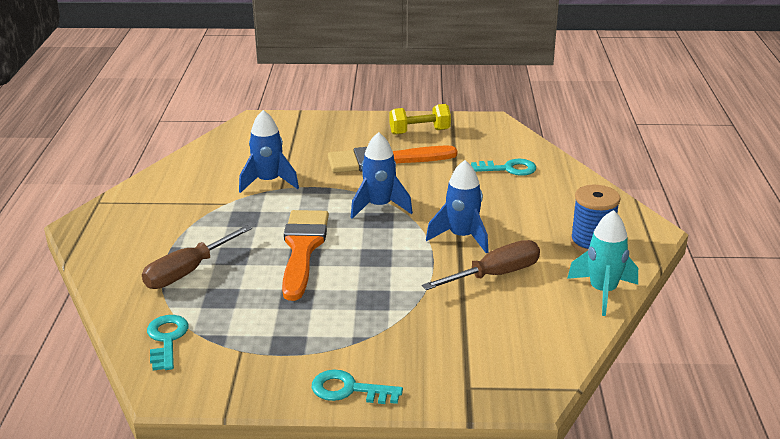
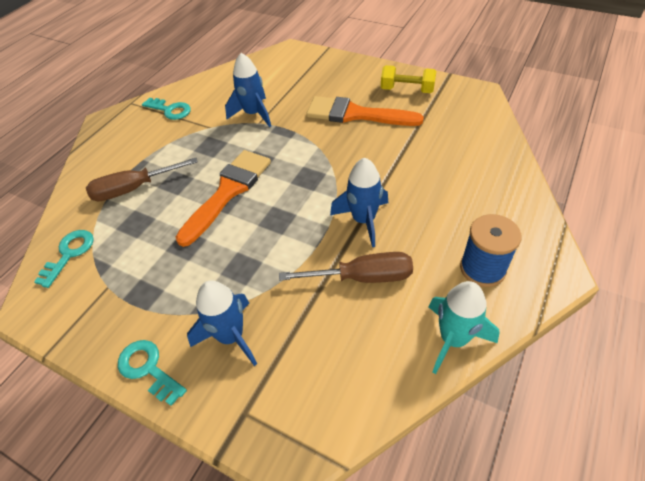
camera: 30 degrees right, 20 degrees up
(379, 207) = (318, 164): blue rocket -> blue rocket (231, 336)
(508, 169) = (458, 151): turquoise key -> turquoise key (170, 110)

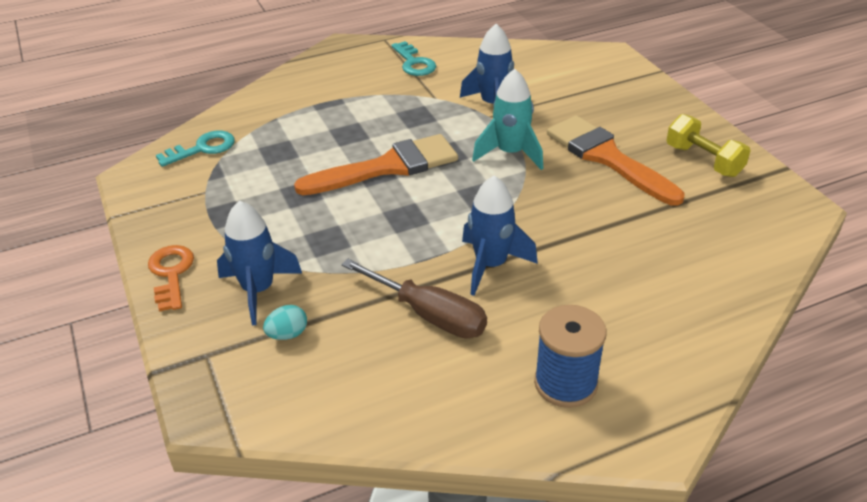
camera: 35 degrees right, 10 degrees down
(134, 189) = (307, 121): brown screwdriver -> none
(148, 369) = (171, 274): turquoise key -> orange key
(287, 355) = (287, 334): none -> turquoise egg
(453, 339) = (454, 423): turquoise rocket -> turquoise rocket (510, 153)

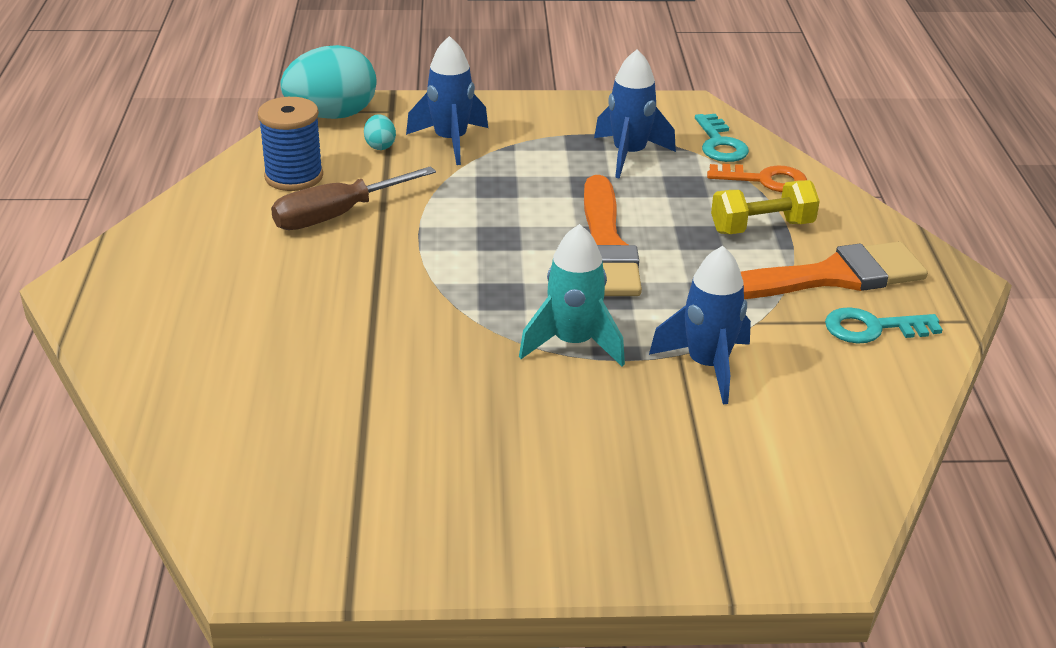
camera: 110 degrees right, 5 degrees down
(171, 274) = (510, 107): orange key -> orange key (764, 180)
(235, 397) = (332, 115): none -> turquoise egg
(491, 265) = (373, 267): blue rocket -> blue rocket (629, 155)
(565, 383) = (181, 261): blue spool -> blue spool (294, 177)
(607, 157) = (506, 423): orange brush -> orange brush (830, 277)
(703, 160) = (431, 517): yellow dumbbell -> yellow dumbbell (762, 227)

